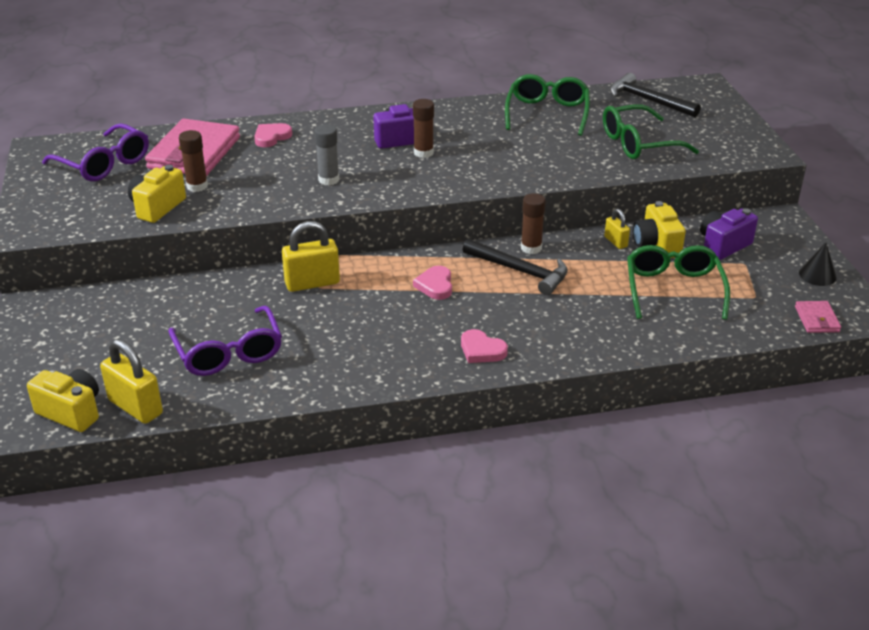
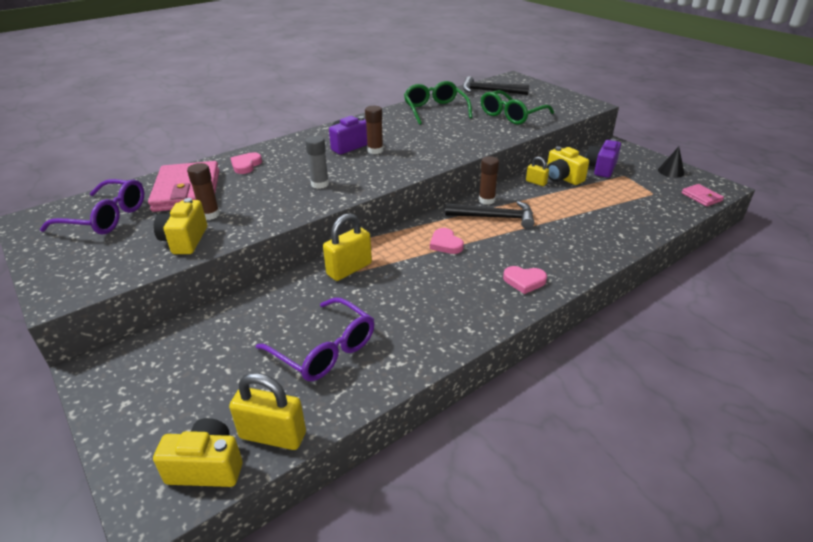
camera: 25 degrees left, 0 degrees up
(673, 289) = (602, 202): green glasses -> none

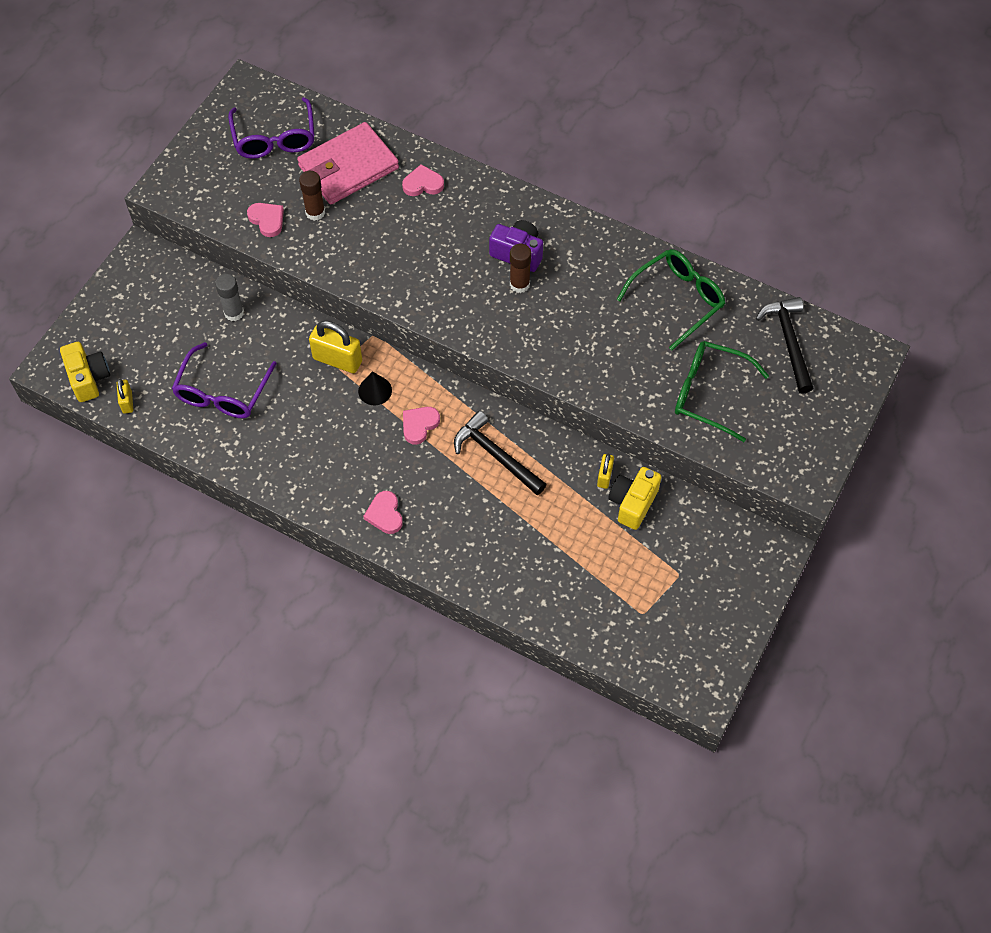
camera: 65 degrees right, 25 degrees up
(185, 240) = (267, 220): yellow camera -> pink heart
(273, 435) = (127, 402): yellow padlock -> yellow padlock, size x0.55
(320, 184) = (415, 270): grey glue stick -> grey glue stick (234, 313)
(486, 200) = (531, 436): brown glue stick -> none
(495, 217) = (496, 455): black hammer -> black hammer turned 150 degrees clockwise
(601, 168) = (686, 543): purple camera -> none
(671, 171) = (722, 630): black cone -> black cone (375, 390)
(701, 197) = (661, 671): pink wallet -> none

